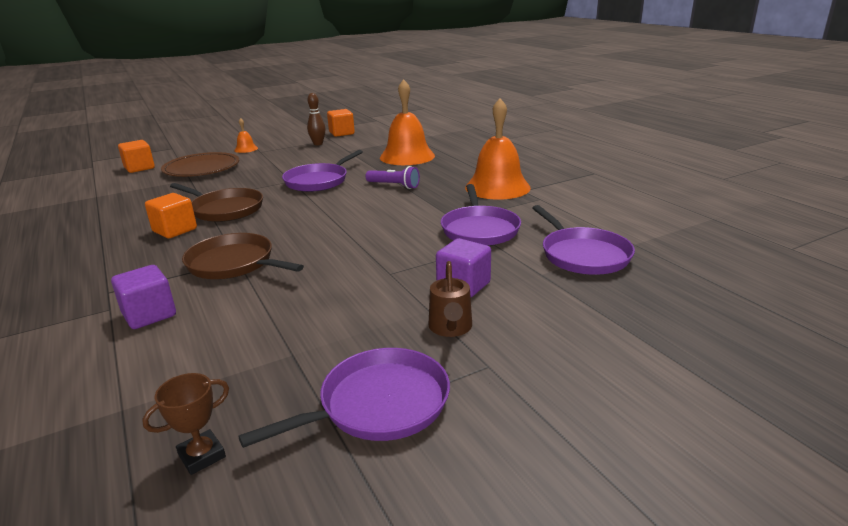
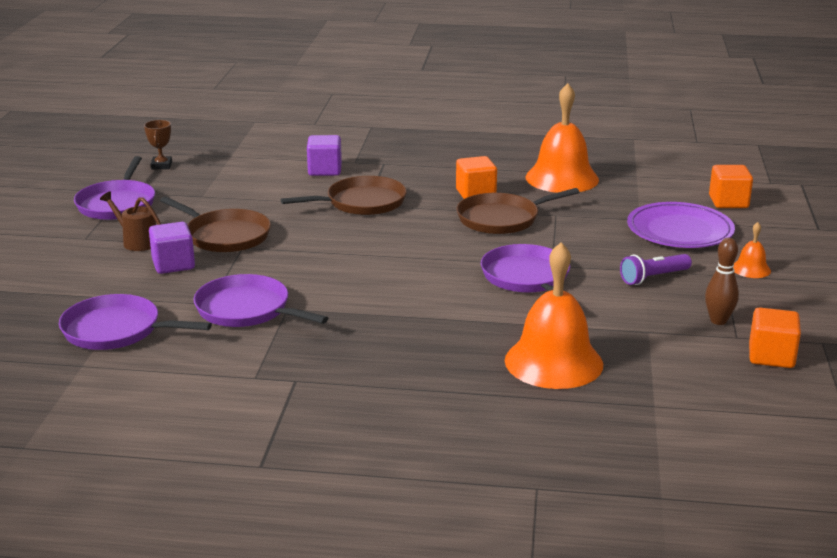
camera: 125 degrees right, 0 degrees up
(202, 168) = (679, 230): brown plate -> purple plate
(378, 291) = (225, 236): none -> brown pan
(394, 185) = (441, 313): purple flashlight -> purple flashlight (653, 278)
(497, 187) = (331, 369): orange bell -> orange bell (562, 178)

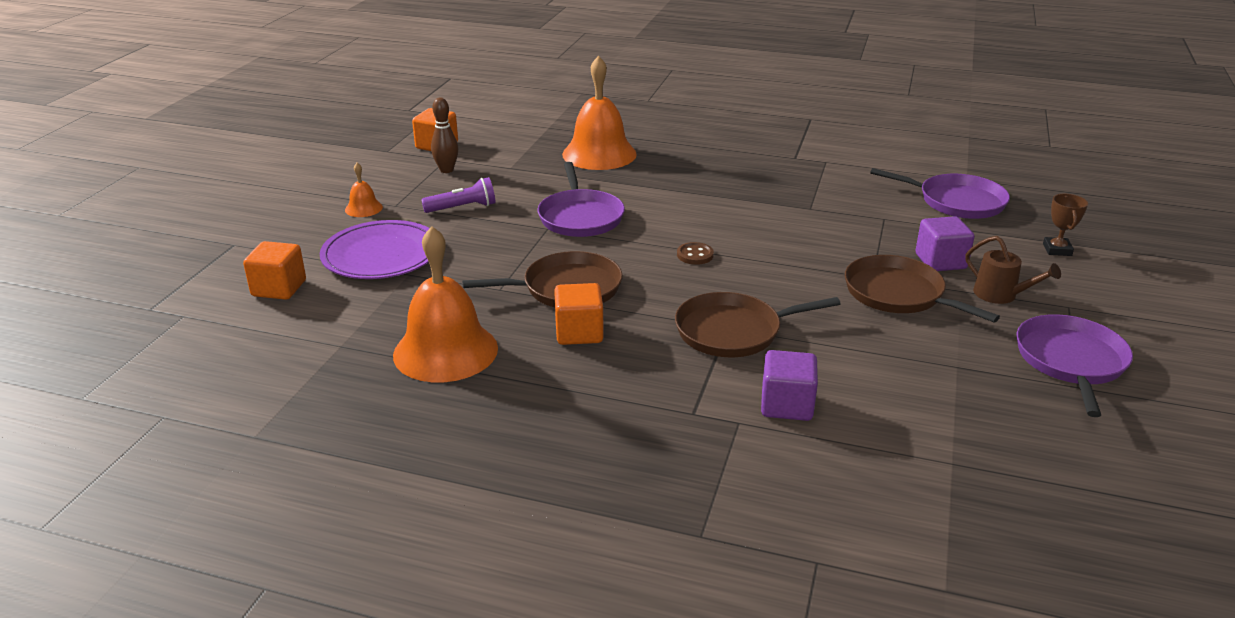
camera: 170 degrees left, 5 degrees up
(161, 165) = (1060, 447): brown trophy -> brown trophy (1057, 250)
(247, 310) = (846, 210): purple pan -> none
(402, 252) = (695, 255): none -> brown button

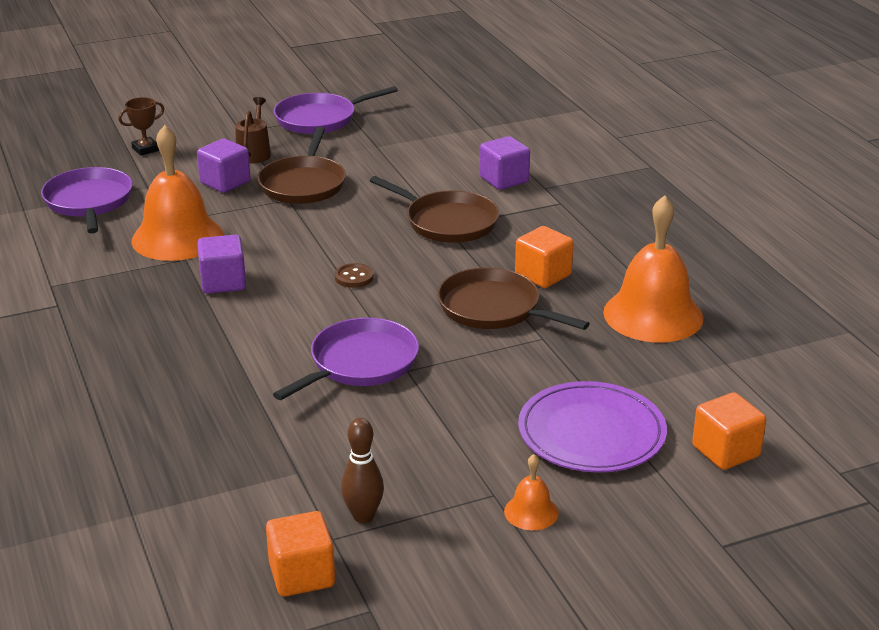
camera: 130 degrees left, 0 degrees up
(462, 208) = (437, 444): purple flashlight -> none
(599, 154) = (183, 428): orange bell -> orange bell (177, 237)
(755, 210) = (223, 282): none -> purple cube

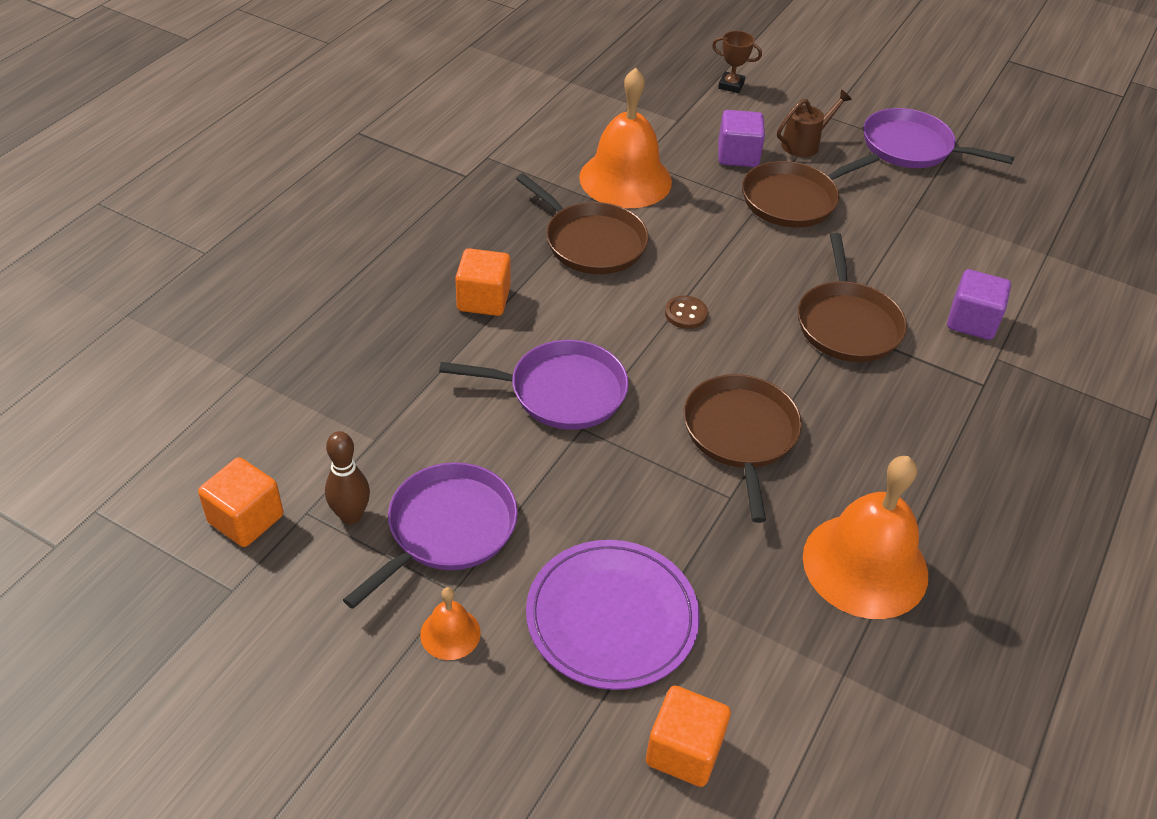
camera: 50 degrees right, 15 degrees up
(89, 202) = (619, 105): purple pan -> purple pan (447, 529)
(223, 282) = (591, 242): purple cube -> brown pan
(543, 275) = (838, 440): orange cube -> orange cube (483, 299)

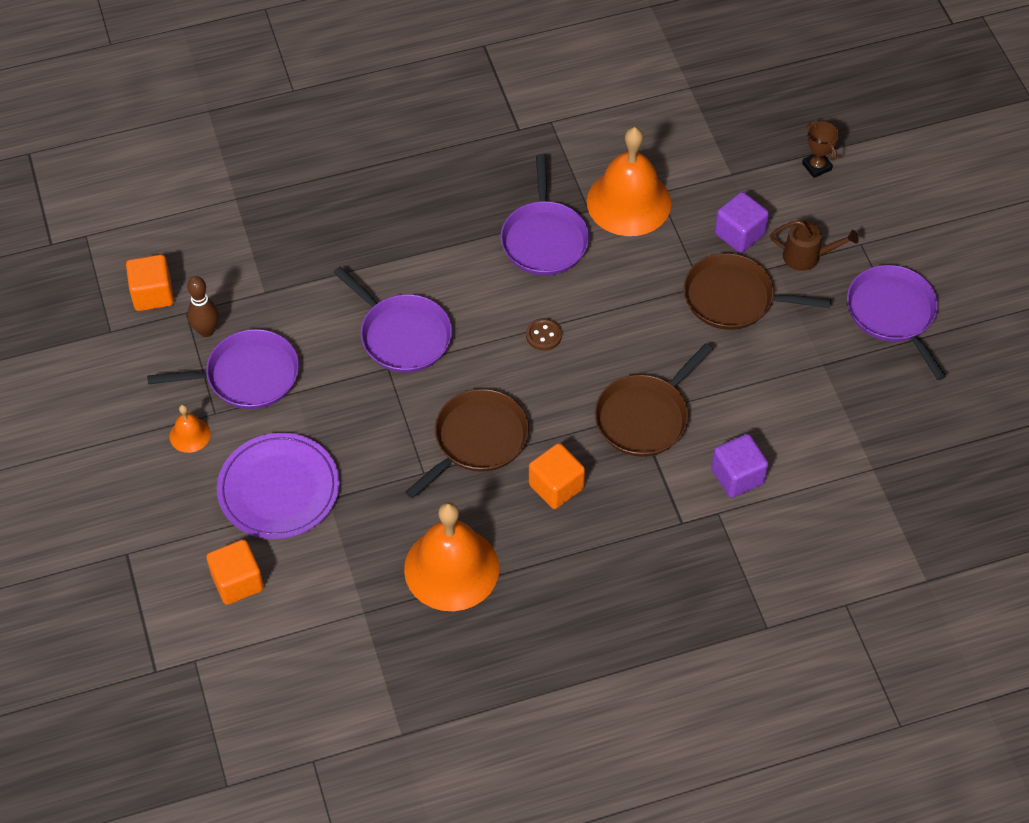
camera: 45 degrees right, 10 degrees up
(483, 299) = (425, 237): orange cube -> orange cube (556, 486)
(591, 242) = (544, 239): brown pan -> purple pan

